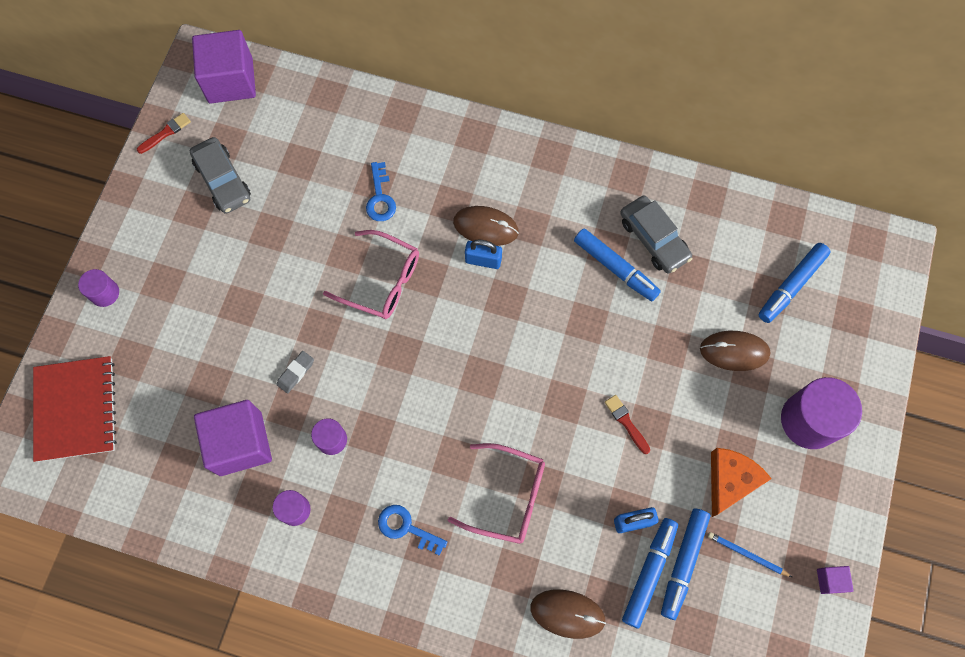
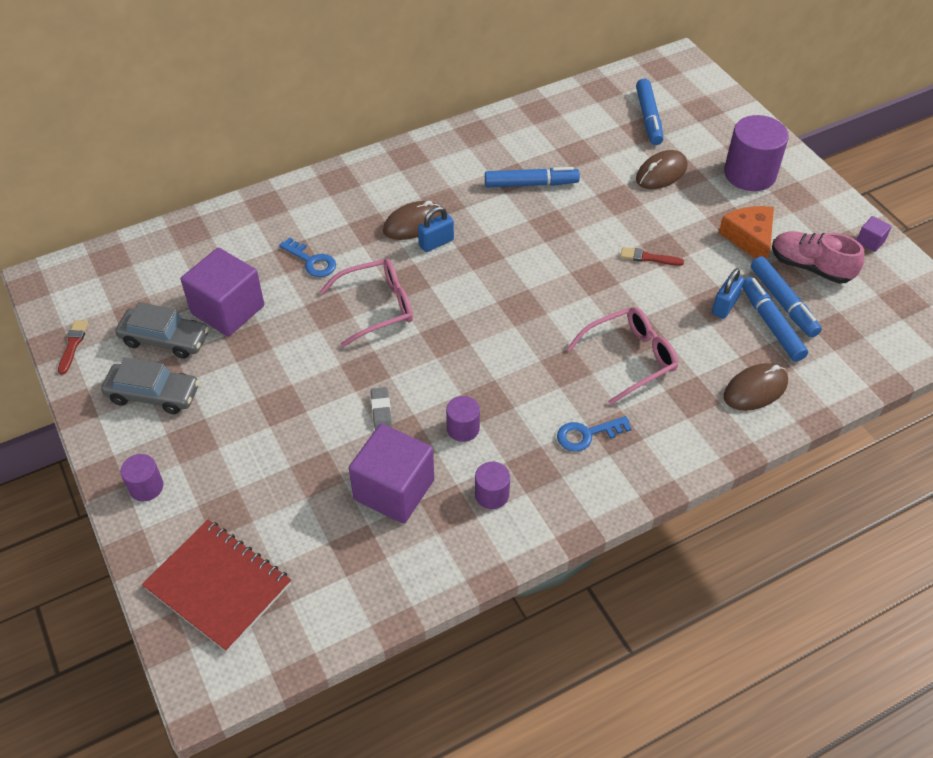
camera: 45 degrees left, 20 degrees down
(230, 81) = (93, 275): purple cube -> purple cube (228, 310)
(653, 239) = (535, 152): grey car -> grey car (153, 394)
(747, 554) = (810, 267): blue pencil -> pink shoe

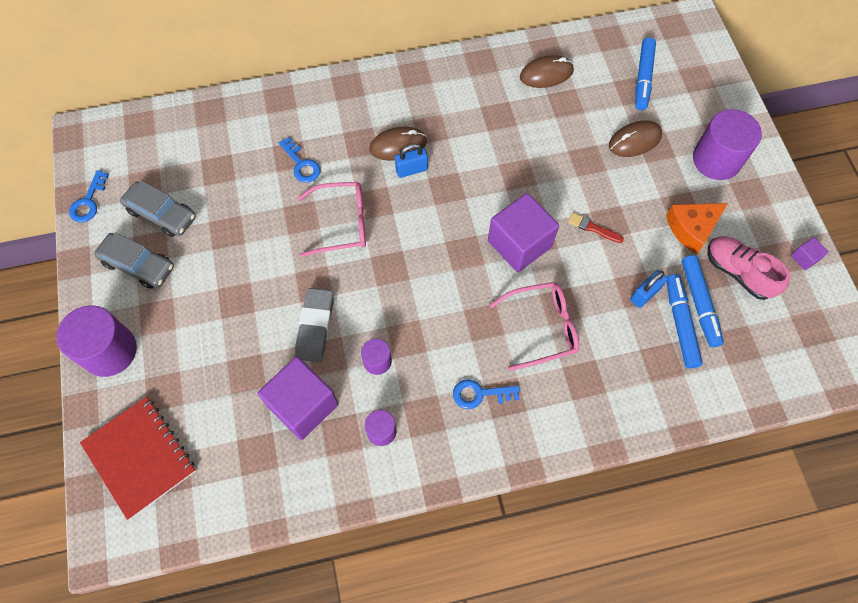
camera: 15 degrees right, 15 degrees up
(73, 345) = (88, 202): red brush -> blue key
(146, 487) = (109, 351): purple cylinder -> purple cylinder, size x1.93
(228, 310) = (219, 197): purple cube -> purple cube (519, 244)
(381, 411) = (315, 327): grey eraser -> grey eraser, size x1.82
(531, 184) = (513, 127): blue marker -> none
(749, 238) = (692, 228): orange cheese -> orange cheese turned 120 degrees counterclockwise
(755, 389) = (642, 386): brown mouse -> brown mouse (546, 74)

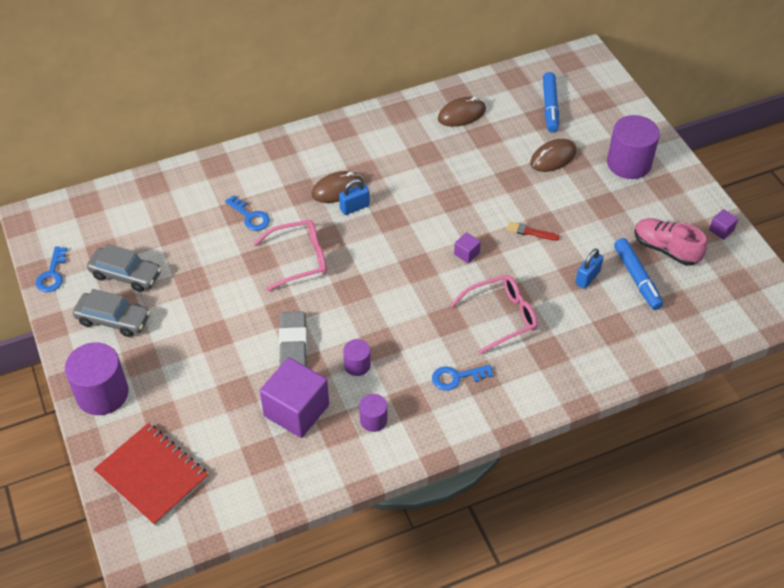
camera: 10 degrees left, 15 degrees down
(519, 244) = (466, 253): purple cube -> purple cube, size x0.43
(680, 323) = (623, 296): blue marker -> none
(692, 228) = (618, 220): orange cheese -> none

